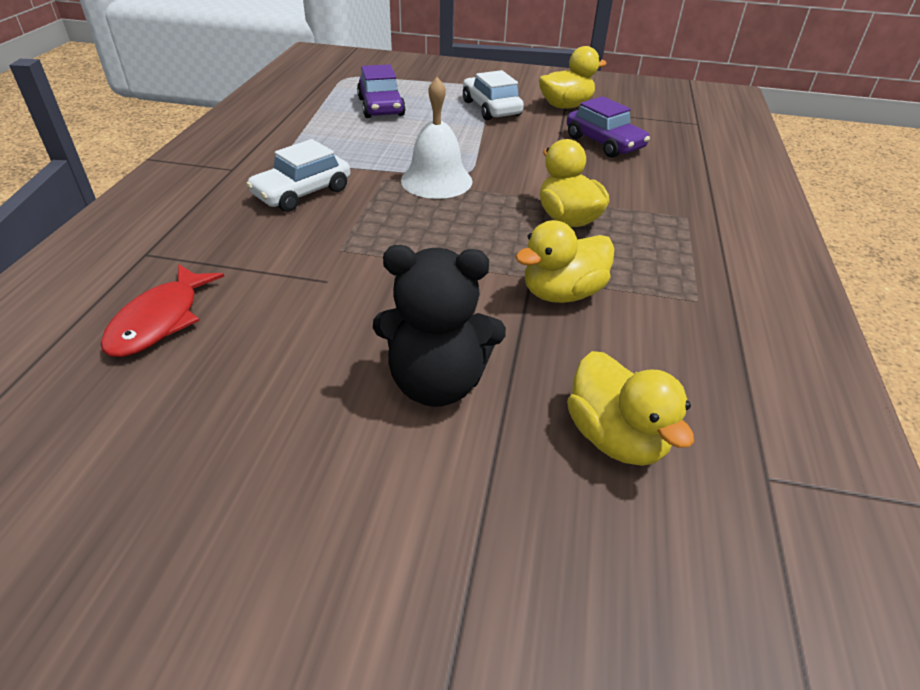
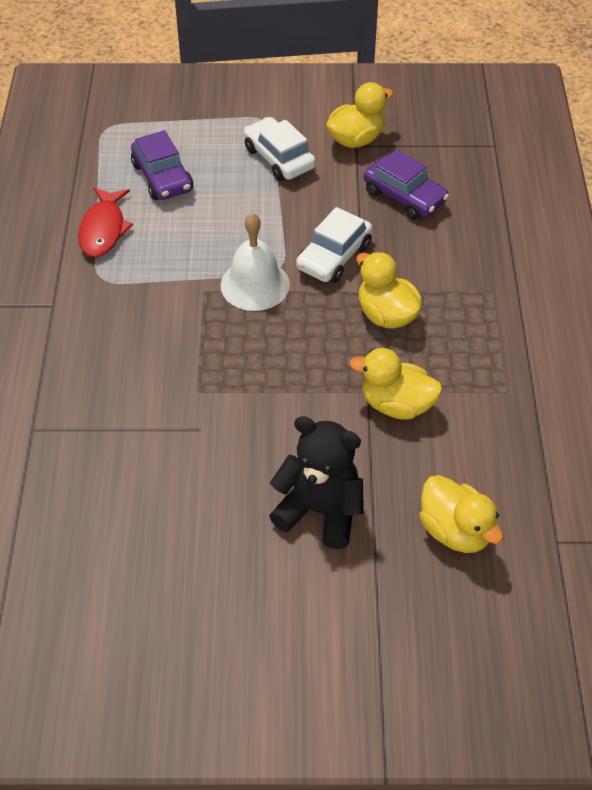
camera: 10 degrees left, 10 degrees up
(160, 321) = (85, 496): red fish -> red fish (103, 229)
(302, 193) = (135, 326): white car -> white car (334, 256)
(437, 383) = (320, 511): black teddy bear -> black teddy bear turned 150 degrees counterclockwise
(562, 293) = (396, 405): yellow duck -> yellow duck turned 60 degrees clockwise

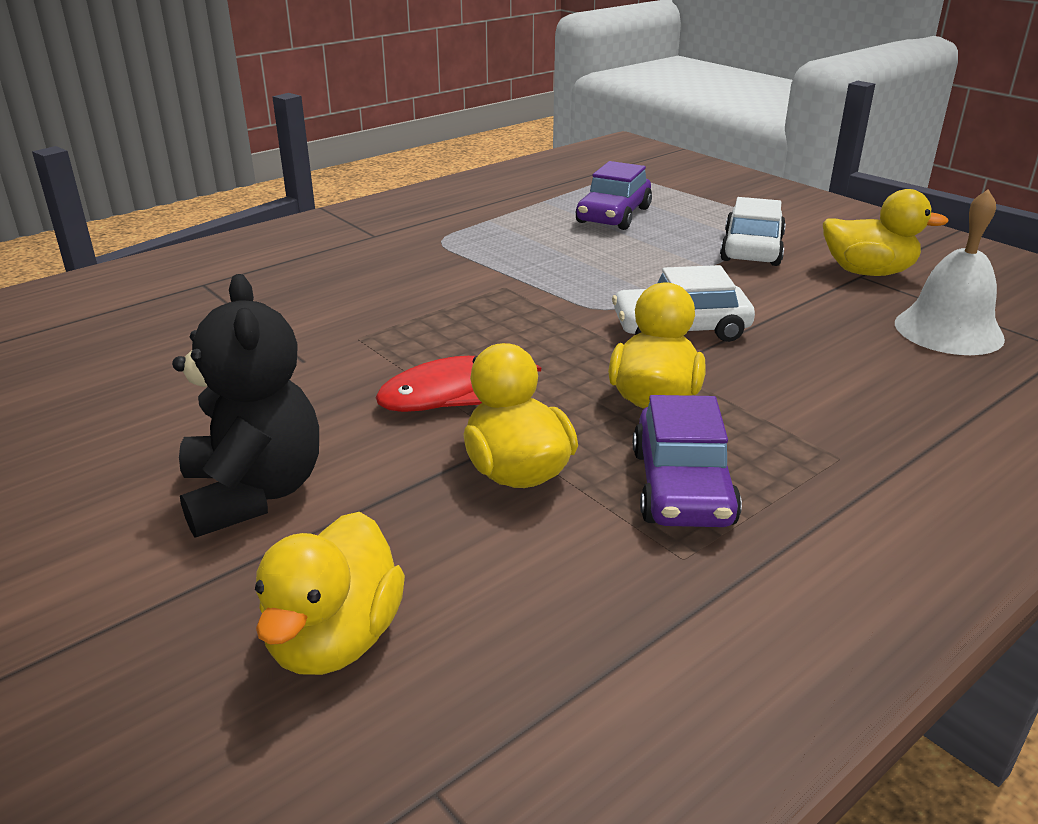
camera: 50 degrees right, 20 degrees down
(103, 229) = (502, 219): red fish -> red fish (449, 392)
(255, 285) = (558, 306): white bell -> white bell (948, 330)
(404, 196) = (855, 330): purple car -> purple car (682, 487)

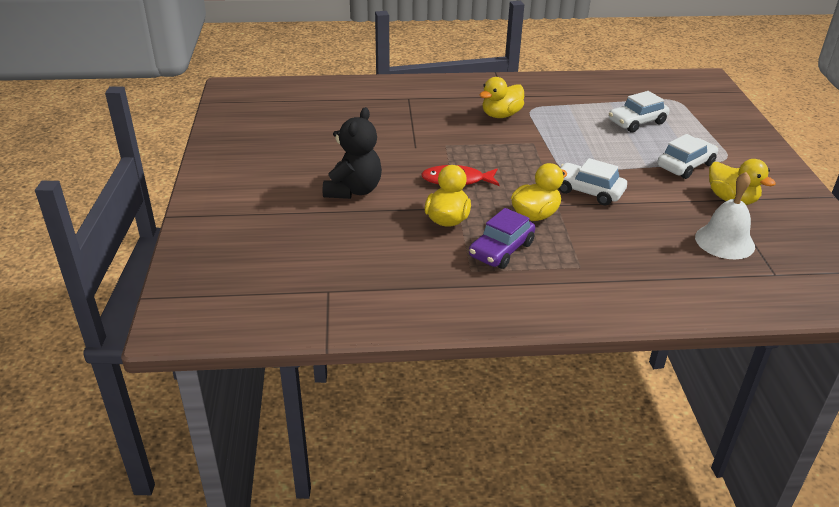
camera: 35 degrees right, 5 degrees up
(335, 639) = (337, 244): yellow duck -> yellow duck (501, 115)
(613, 215) = (637, 122): purple car -> white car

